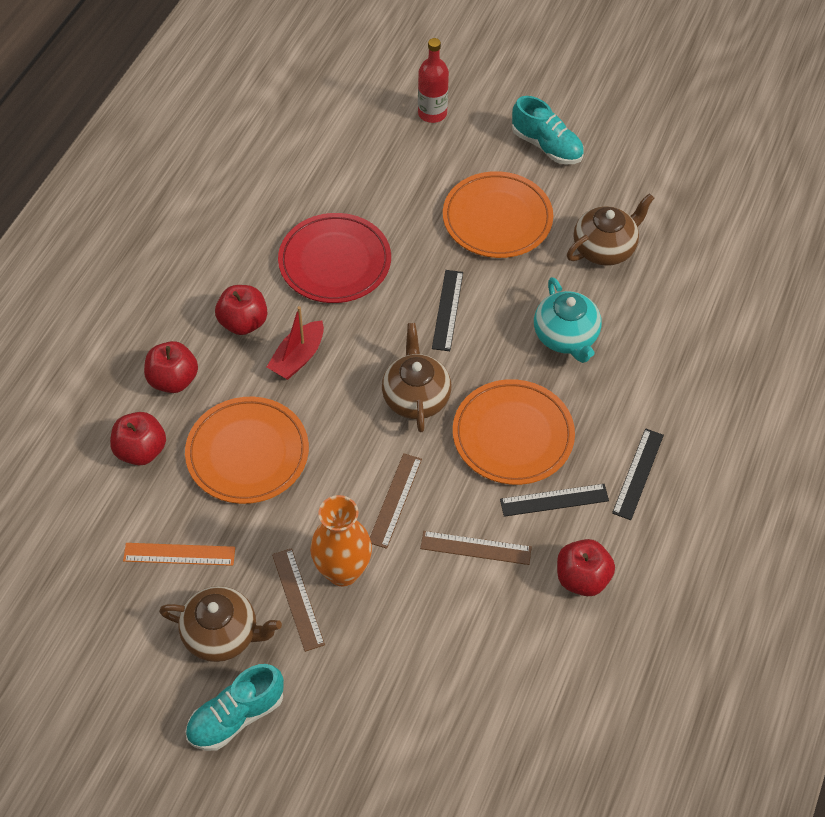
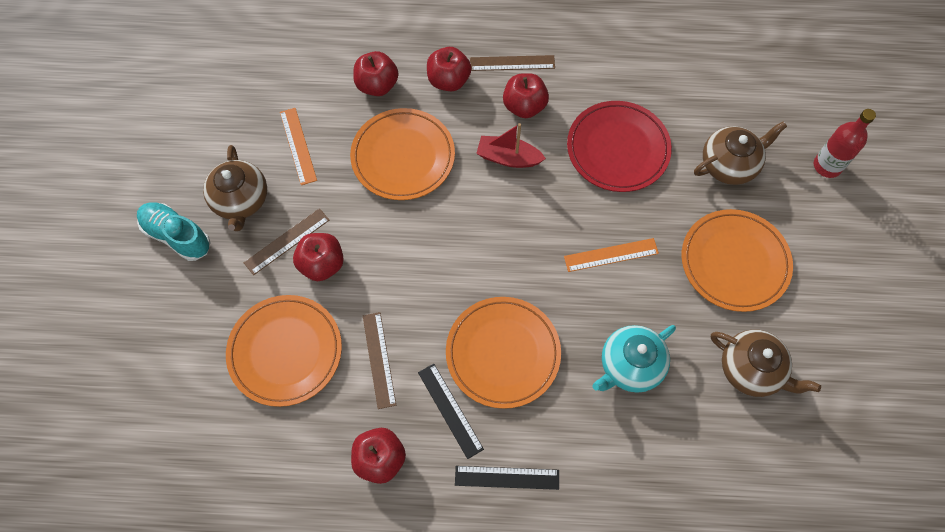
camera: 70 degrees right, 10 degrees up
(342, 571) = (322, 264): orange vase -> red apple
(395, 500) = (401, 280): brown ruler -> brown ruler (512, 63)
(416, 397) = (508, 261): brown teapot -> brown teapot (729, 164)
(430, 636) = (285, 351): none -> orange plate
(447, 310) = (611, 255): black ruler -> orange ruler
(546, 146) = (847, 277): turquoise shoe -> none

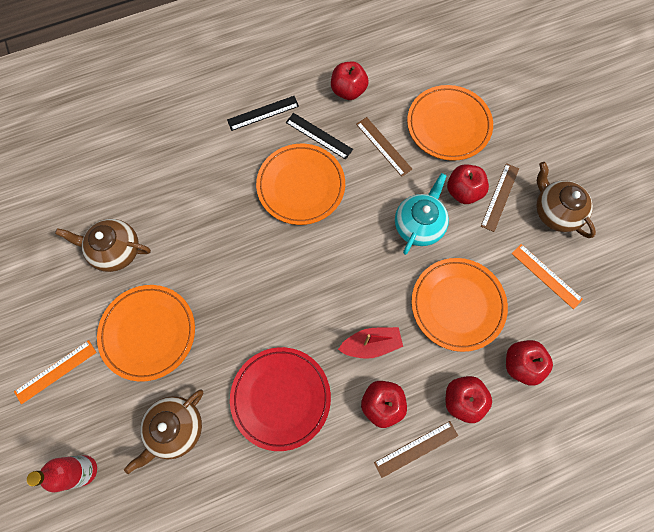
camera: 155 degrees right, 5 degrees up
(177, 236) = (579, 166): turquoise shoe -> none
(611, 255) = (250, 294): orange ruler -> orange ruler (55, 371)
(630, 365) = (206, 216): turquoise teapot -> turquoise teapot (419, 225)

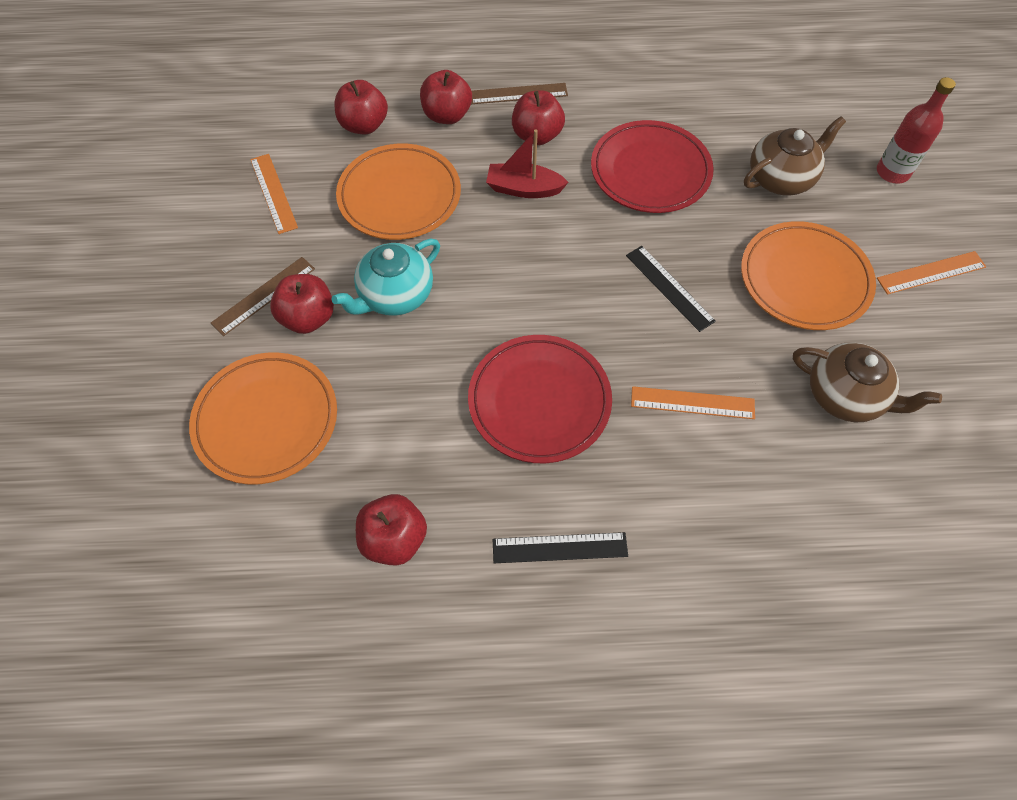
camera: 160 degrees left, 10 degrees down
(209, 215) = (692, 403): none -> orange ruler
(301, 186) = (539, 401): orange plate -> red plate
(319, 136) = (480, 472): black ruler -> black ruler (669, 287)
(383, 146) = (385, 420): brown ruler -> none
(555, 212) = (206, 255): brown teapot -> none

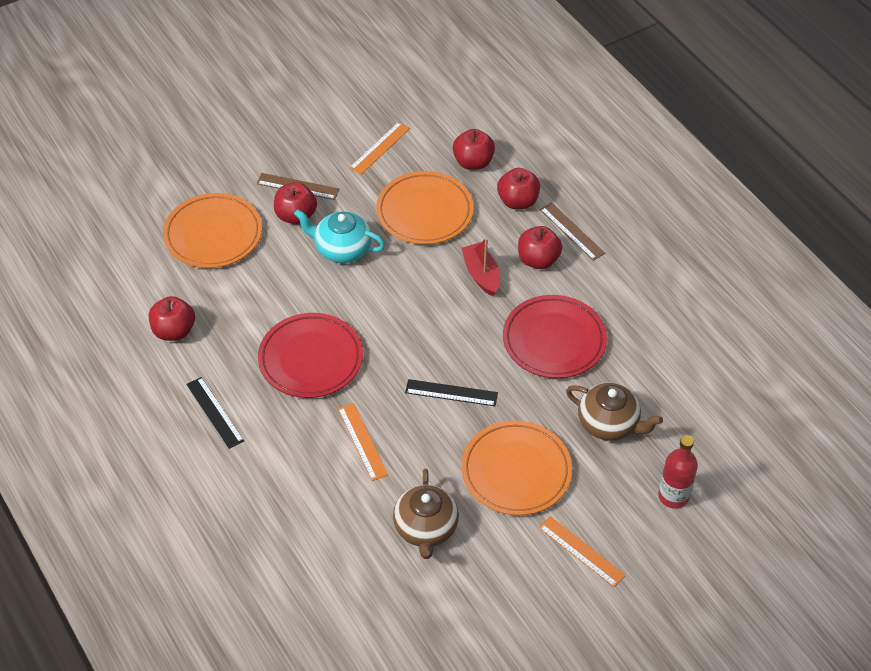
camera: 60 degrees right, 10 degrees down
(669, 287) = (451, 393): black ruler -> black ruler turned 75 degrees clockwise

